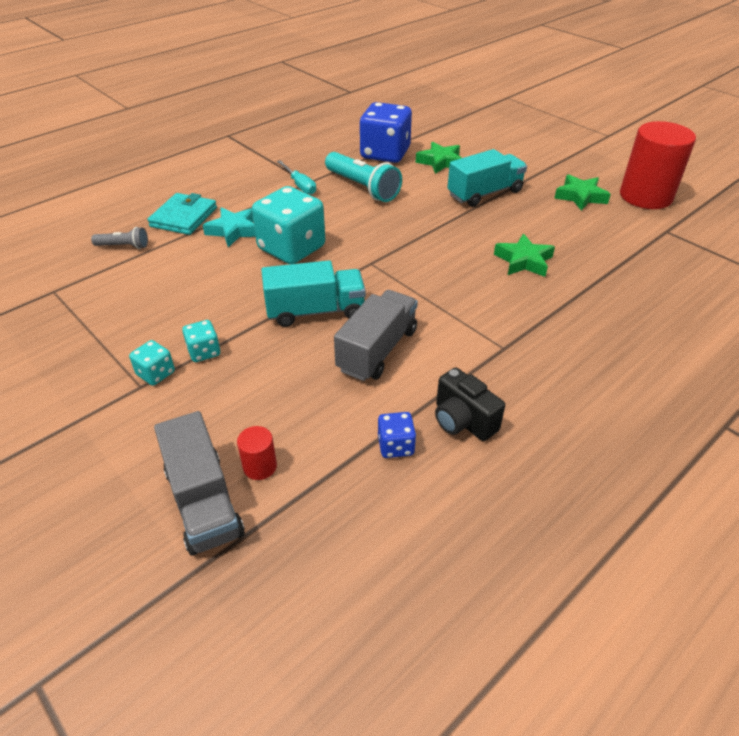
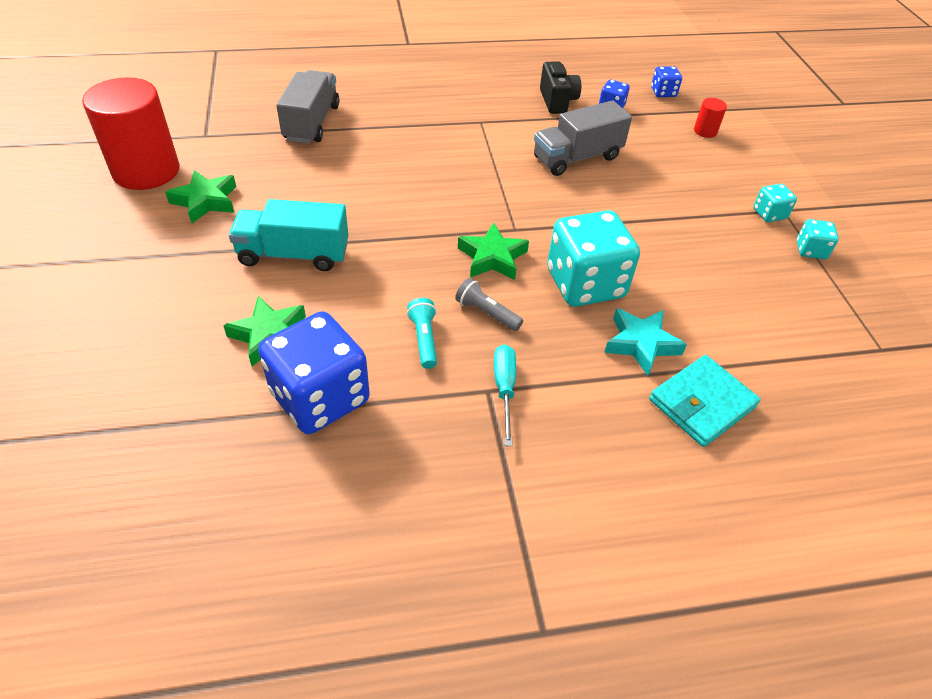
camera: 150 degrees left, 5 degrees up
(123, 246) = (795, 385): grey flashlight -> grey flashlight (486, 313)
(204, 352) = (723, 214): turquoise dice -> turquoise dice (810, 250)
(204, 502) = (747, 129): grey truck -> grey truck (312, 123)
(315, 311) = (605, 207): turquoise truck -> none
(349, 520) = (663, 92): none -> blue dice
(362, 187) = (424, 339): turquoise flashlight -> turquoise flashlight, size x0.52
(524, 261) = (373, 168): green star -> green star (492, 257)

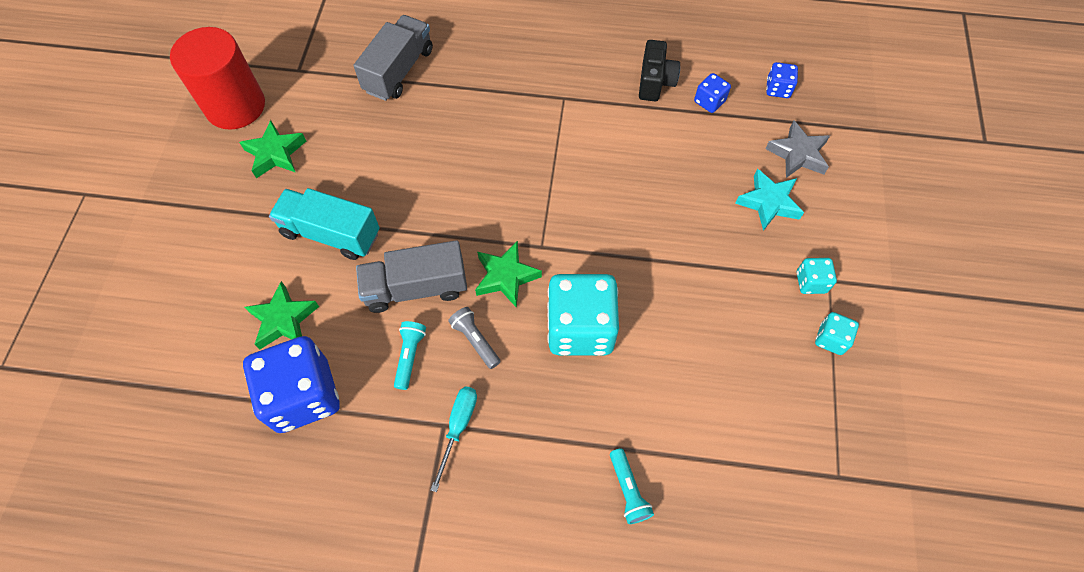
camera: 20 degrees right, 15 degrees up
(577, 158) = (642, 166): grey truck -> grey truck (416, 288)
(641, 344) = (602, 410): turquoise star -> turquoise star (768, 202)
(702, 403) = (628, 490): turquoise wallet -> turquoise flashlight
(705, 131) = (798, 154): red cylinder -> grey star

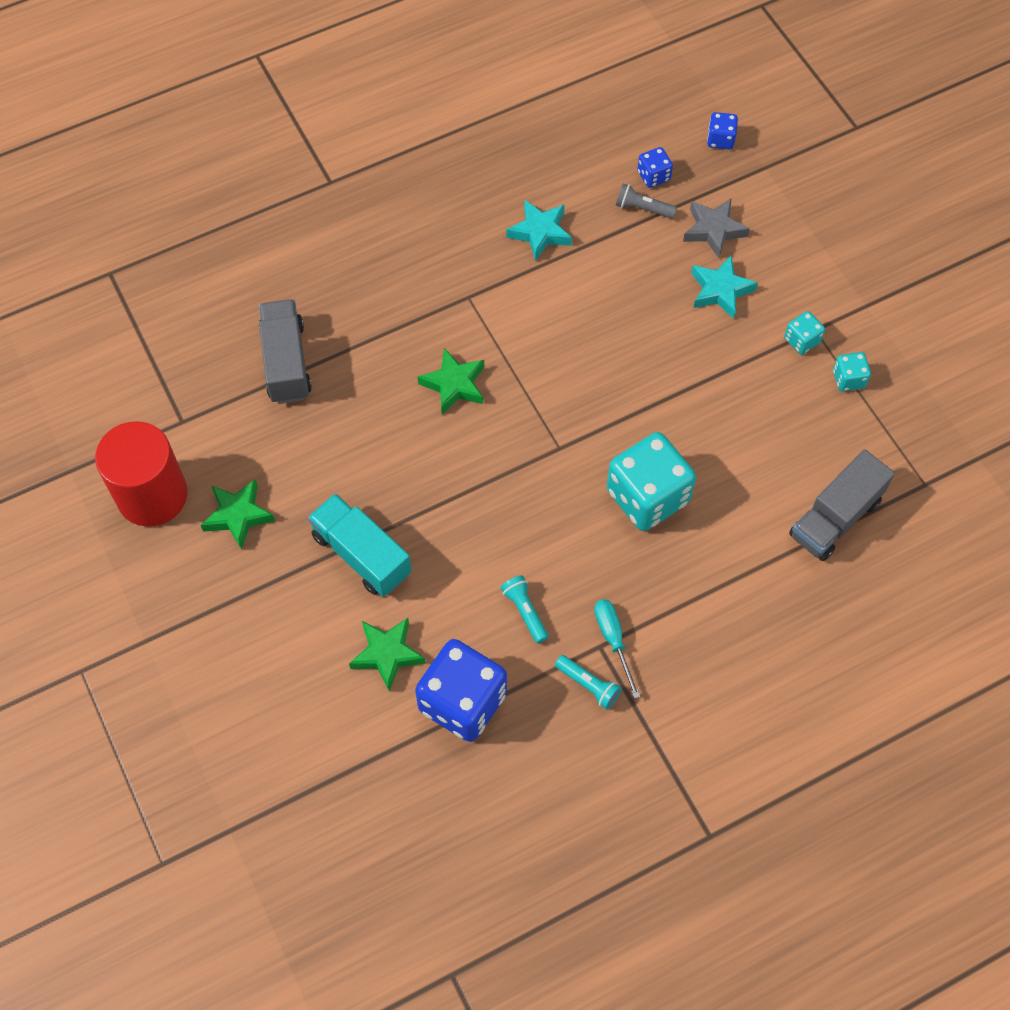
camera: 35 degrees left, 0 degrees up
(331, 234) = (361, 555): turquoise truck -> turquoise truck turned 60 degrees clockwise
(416, 288) = (481, 552): grey truck -> grey truck (835, 518)
(475, 340) = (569, 563): grey flashlight -> grey flashlight (643, 208)
(506, 276) = (550, 493): green star -> green star (454, 384)
(628, 490) = (781, 597): turquoise flashlight -> turquoise flashlight (588, 685)
(655, 82) = (540, 232): black camera -> turquoise star
(709, 101) = (602, 223): blue dice -> blue dice (720, 139)

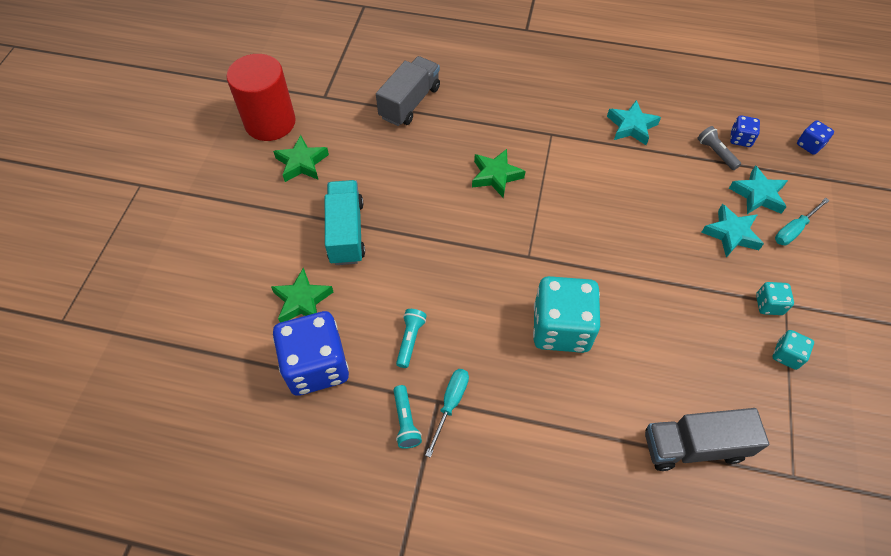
camera: 40 degrees right, 5 degrees down
(713, 230) = (758, 195): grey star -> turquoise star
(770, 246) = (793, 230): none -> turquoise screwdriver

